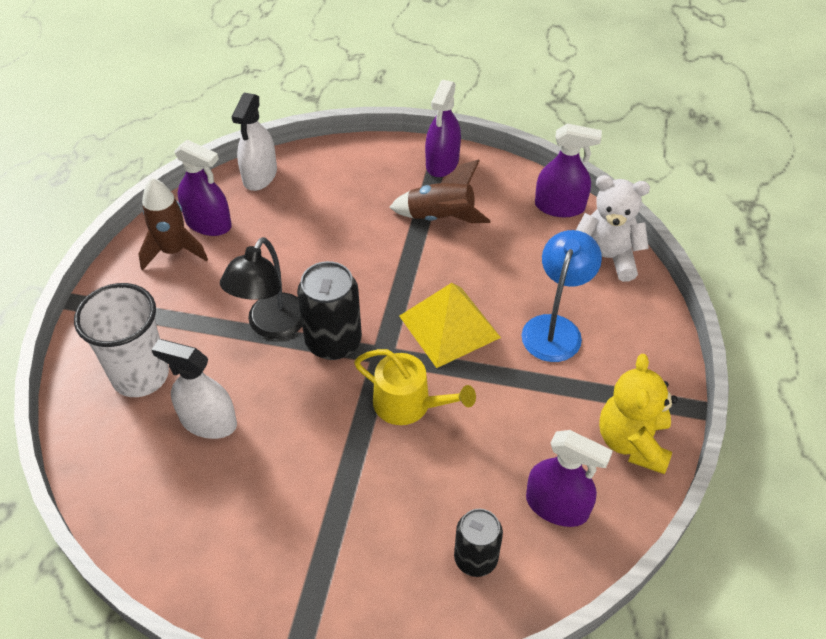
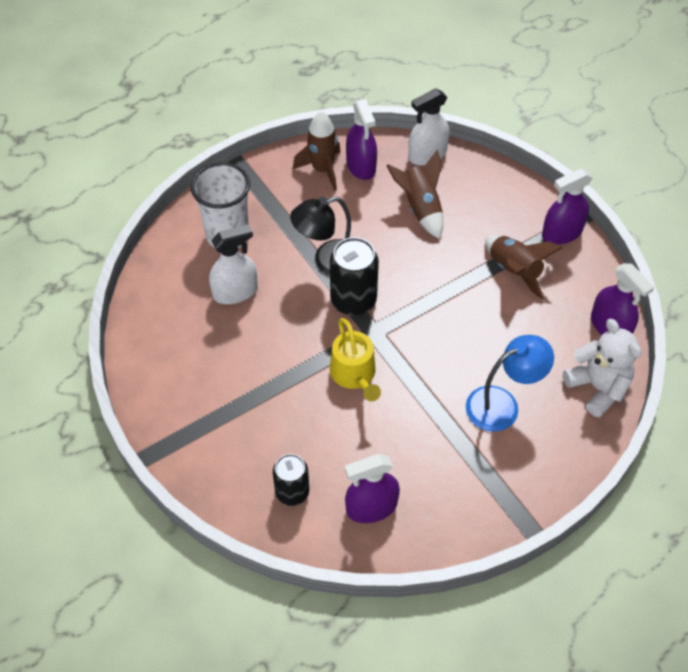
camera: 45 degrees right, 5 degrees up
(208, 422) = (235, 292): white spray bottle -> white spray bottle turned 90 degrees clockwise
(304, 222) = (420, 208): none -> brown rocket
(449, 326) = (434, 348): yellow pyramid -> none
(557, 506) = (371, 507): purple spray bottle -> purple spray bottle turned 90 degrees clockwise
(632, 442) = (464, 514): yellow teddy bear -> none

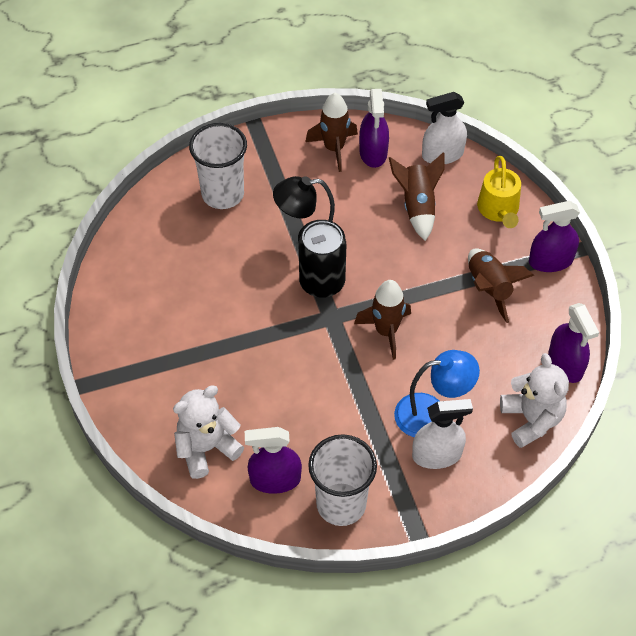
camera: 15 degrees right, 0 degrees up
(235, 292) = (213, 250): white spray bottle -> white spray bottle (437, 455)
(292, 492) = (206, 448): black can -> white teddy bear
(354, 374) = (300, 353): yellow watering can -> yellow watering can (499, 210)
(431, 334) = (386, 331): none -> brown rocket
(445, 516) = (341, 504): none -> white cup

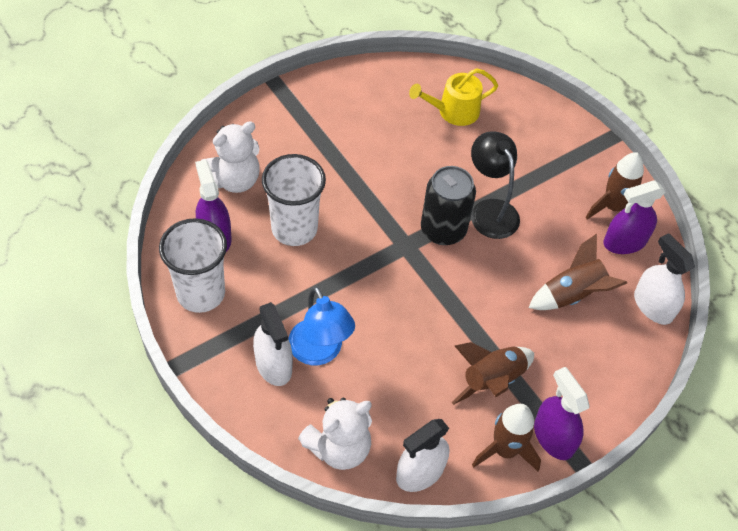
camera: 70 degrees right, 0 degrees up
(206, 448) = (234, 180): white teddy bear -> white teddy bear turned 105 degrees clockwise
(223, 194) = (515, 131): white cup -> white cup (294, 229)
(386, 331) = (405, 294): brown rocket -> brown rocket (505, 450)
(499, 210) = (602, 373): yellow watering can -> yellow watering can (453, 111)
(565, 364) = (420, 472): purple spray bottle -> white spray bottle

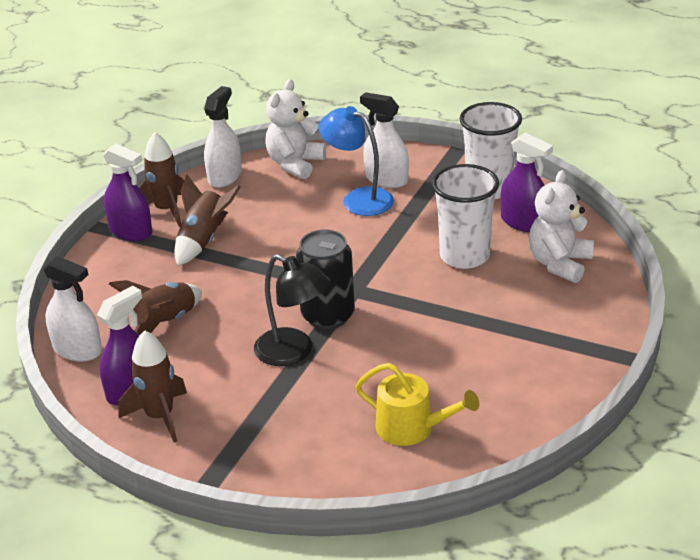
camera: 155 degrees right, 20 degrees down
(453, 111) = (411, 428): yellow watering can -> yellow watering can turned 75 degrees clockwise

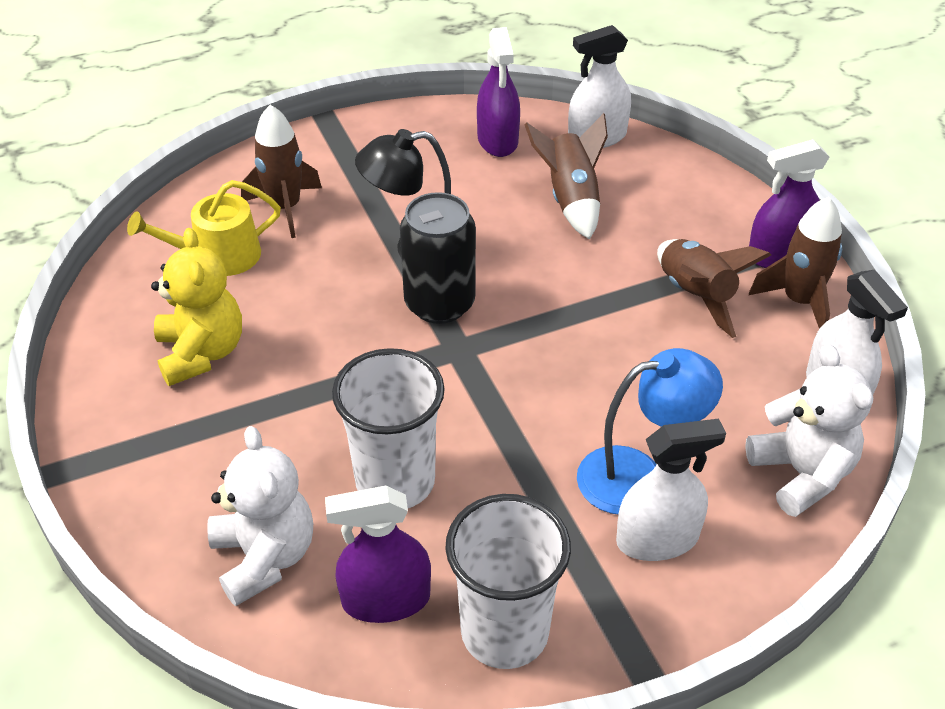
camera: 130 degrees right, 10 degrees up
(160, 416) = (441, 138): brown rocket -> brown rocket (285, 208)
(490, 372) = (201, 353): none -> yellow teddy bear

